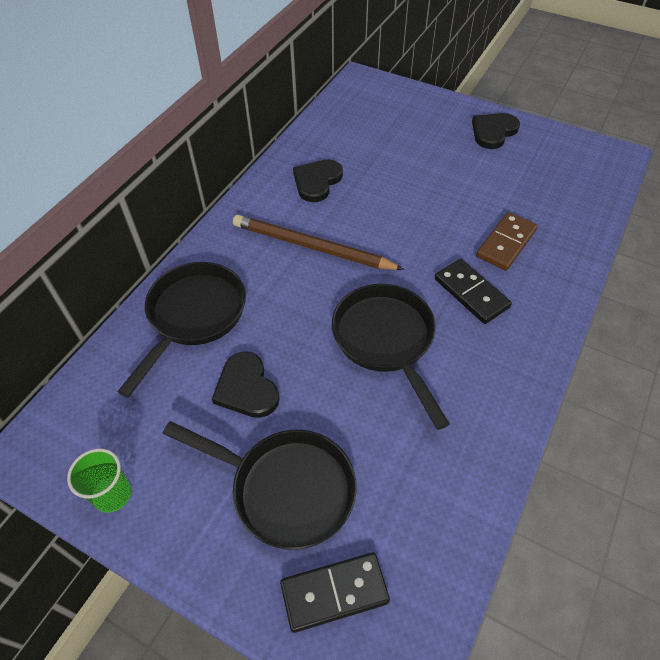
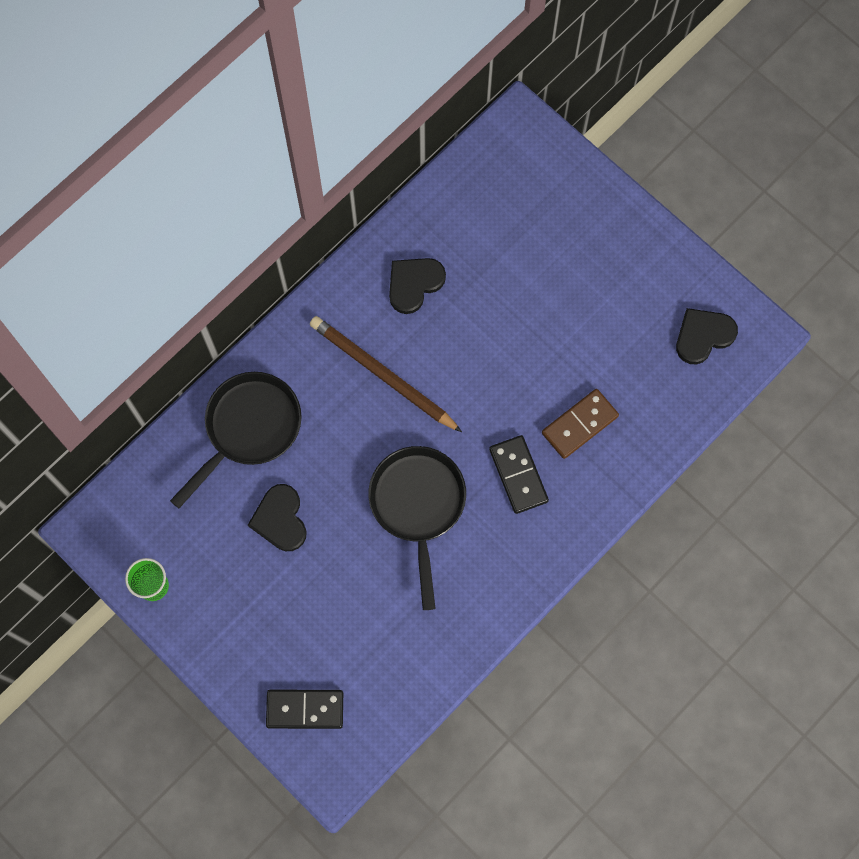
camera: 15 degrees right, 20 degrees up
(286, 489) = (290, 620): black pan -> none
(493, 132) = (640, 259): black heart -> black heart (703, 336)

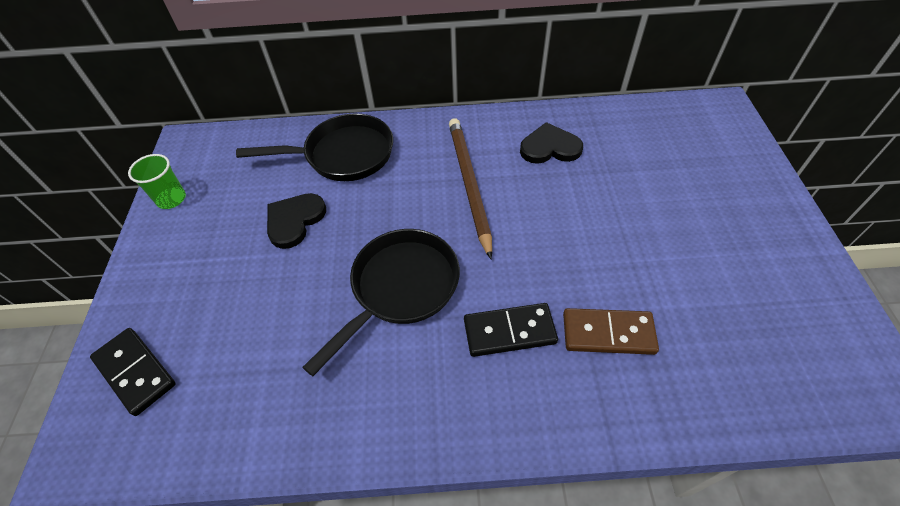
camera: 45 degrees right, 20 degrees down
(518, 475) = (509, 331): black domino -> black domino turned 60 degrees clockwise
(703, 336) = (811, 349): black heart -> none

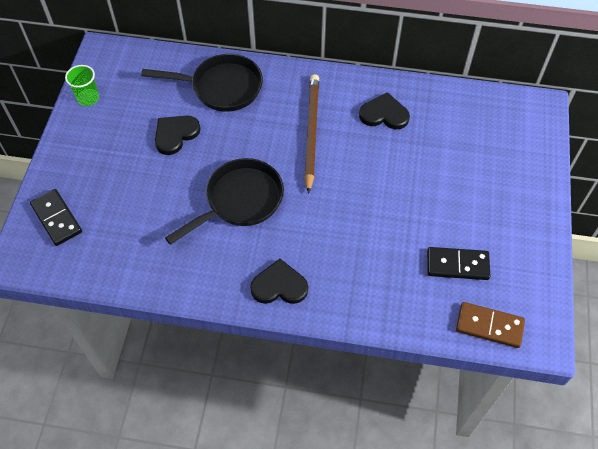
camera: 10 degrees right, 5 degrees up
(490, 401) = (279, 285): none -> black heart
(509, 331) = (306, 245): black domino -> black domino (457, 265)
(608, 333) = (372, 261): brown domino -> brown domino (489, 326)

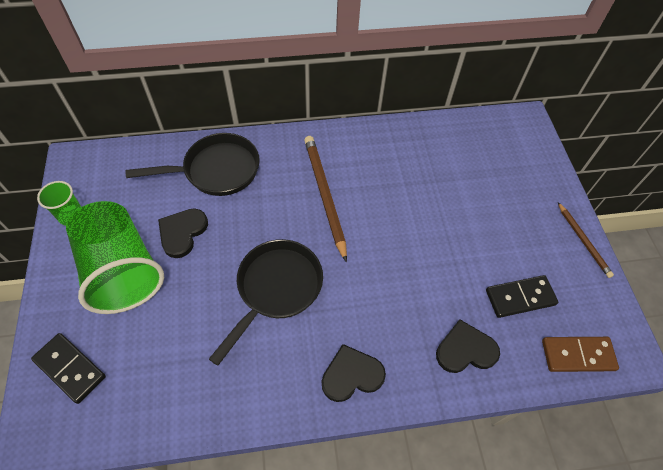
camera: 20 degrees left, 0 degrees up
(117, 153) = (122, 270): none -> green cup
(384, 114) = (388, 160): black heart -> black heart (465, 350)
(544, 232) = (583, 241): none -> brown pencil

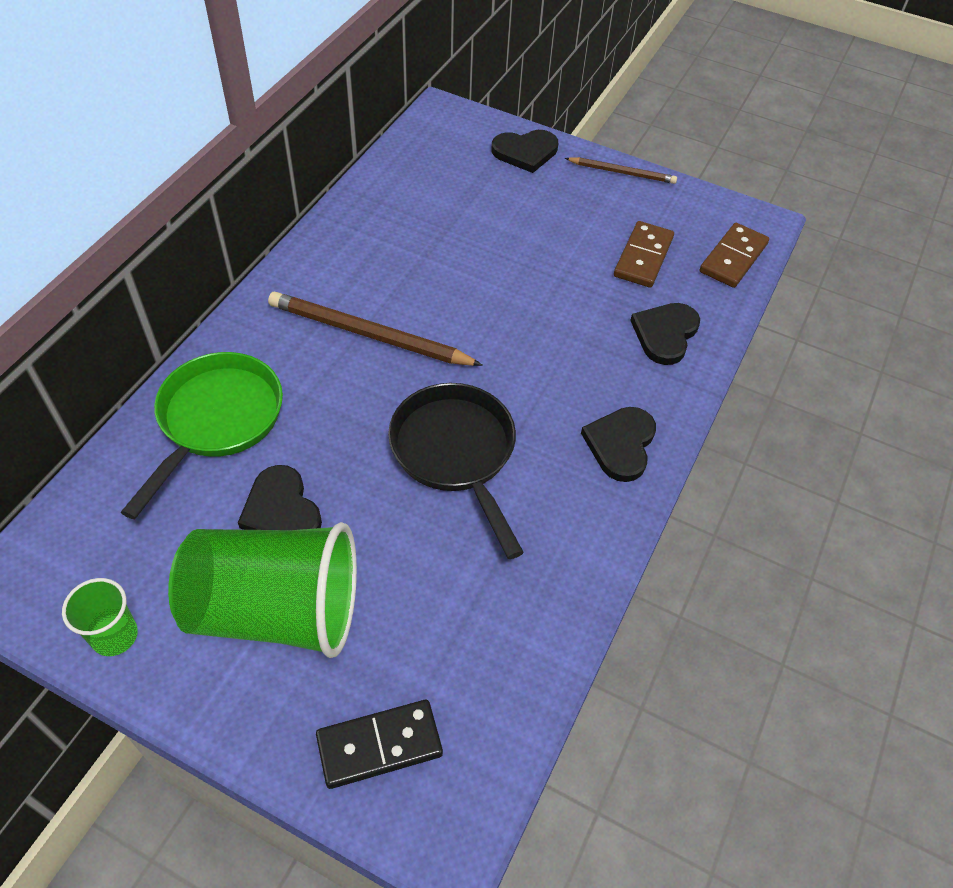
camera: 55 degrees left, 5 degrees down
(216, 170) = (217, 420): black pan -> green pan
(520, 297) = (643, 257): black domino -> brown domino
(540, 179) = (525, 152): none -> black heart

